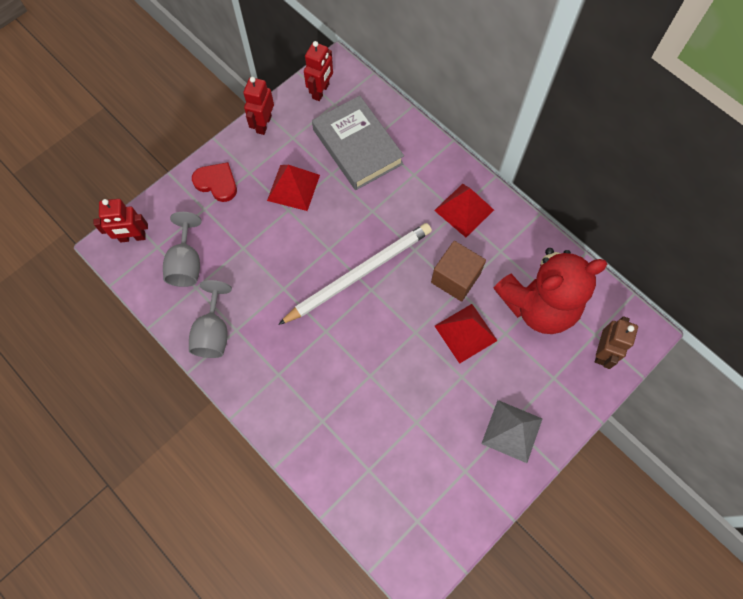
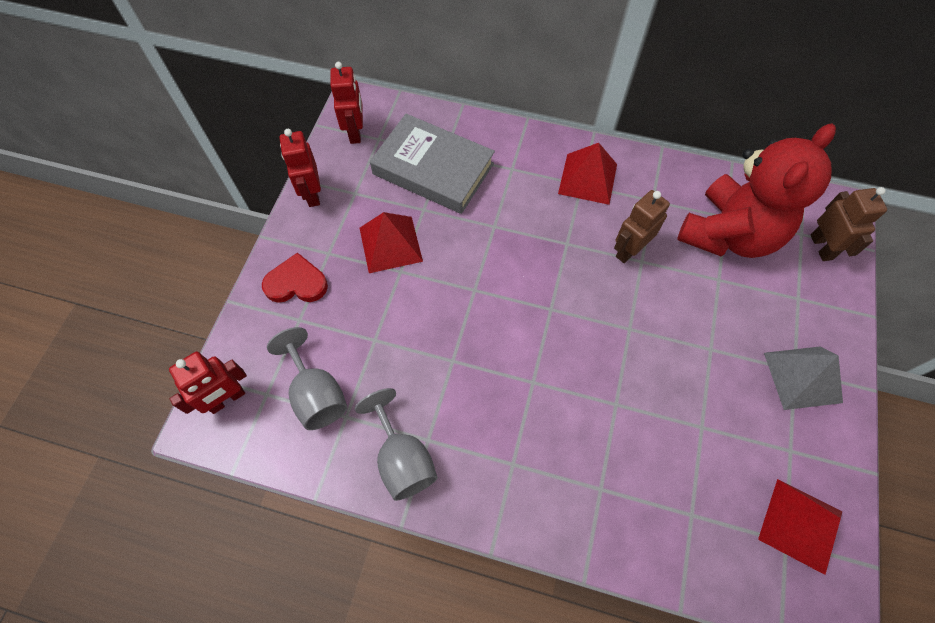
camera: 30 degrees left, 5 degrees down
(359, 274) = (526, 299): white pencil -> none
(455, 278) = (629, 250): brown cube -> brown robot
(465, 333) = (681, 301): red pyramid -> red pyramid (800, 525)

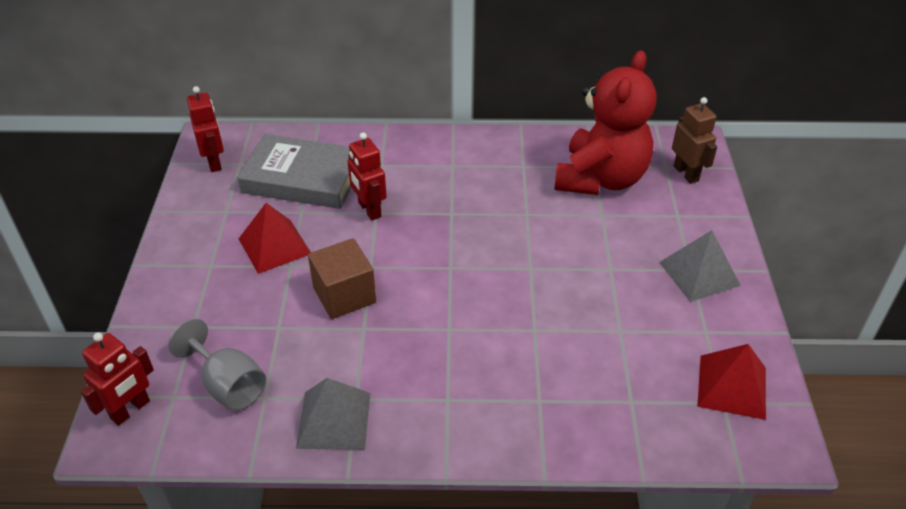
camera: 15 degrees left, 20 degrees down
(296, 283) = (183, 296): red heart -> none
(312, 194) = (181, 220): red robot -> red robot (369, 210)
(402, 459) = (334, 420): grey goblet -> grey pyramid
(443, 317) = (344, 295): none -> brown cube
(587, 178) = (457, 160): red pyramid -> none
(629, 250) = (512, 207): brown robot -> none

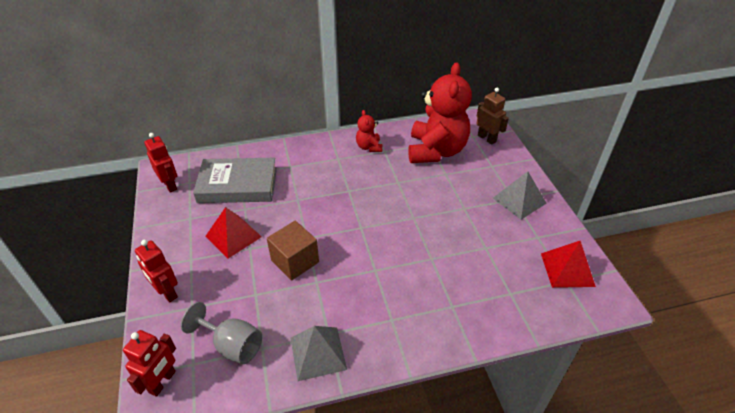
camera: 15 degrees left, 0 degrees up
(369, 210) = (292, 198): red robot -> red robot (167, 292)
(503, 156) = (369, 147): none -> red teddy bear

